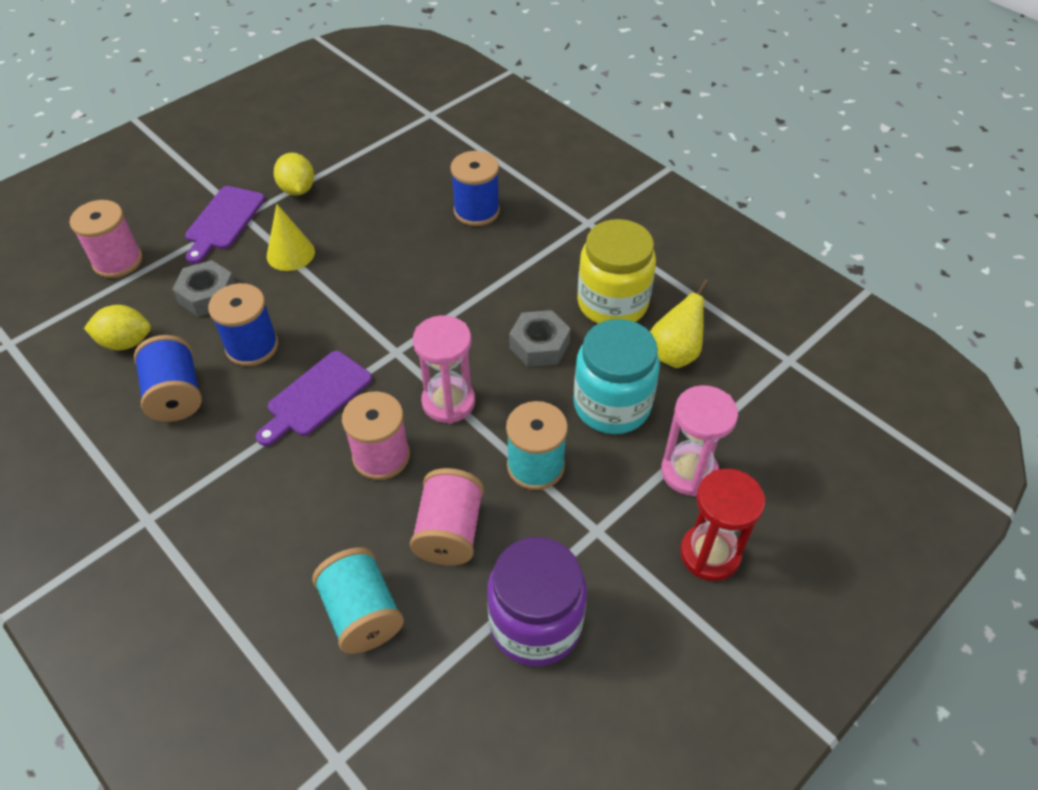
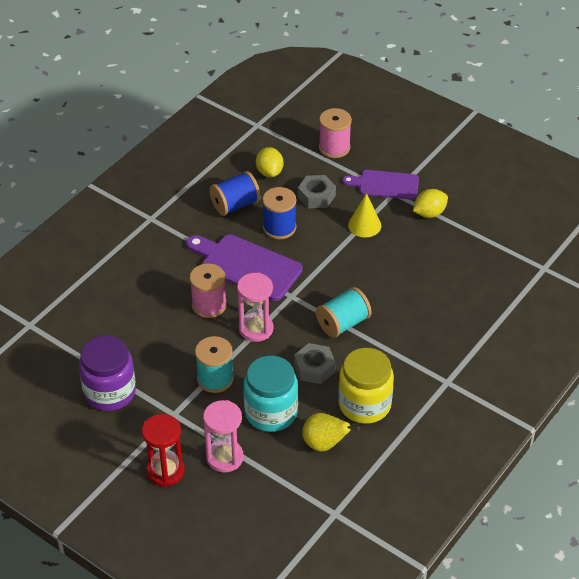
camera: 80 degrees right, 5 degrees down
(316, 397) = (246, 266): purple cutting board -> purple cutting board, size x1.52
(362, 613) = (107, 317): turquoise spool -> turquoise spool (343, 323)
(449, 531) = (162, 345): pink spool -> none
(476, 211) = (438, 314): blue spool -> none

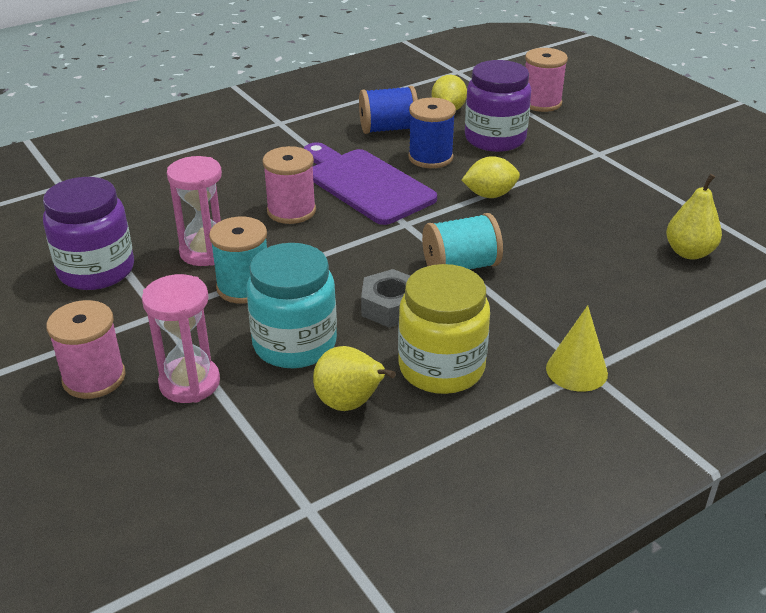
camera: 20 degrees right, 10 degrees down
(165, 471) = (94, 378): red hourglass -> pink spool
(256, 329) = (336, 247): pink hourglass -> pink hourglass (205, 252)
(316, 196) = (495, 139): grey nut -> purple jar
(364, 225) = (544, 175): yellow cone -> yellow cone (576, 370)
(385, 185) = (591, 144): purple cutting board -> none
(429, 213) = (640, 180): yellow lemon -> yellow lemon (489, 195)
(478, 273) = (689, 252): none -> yellow pear

